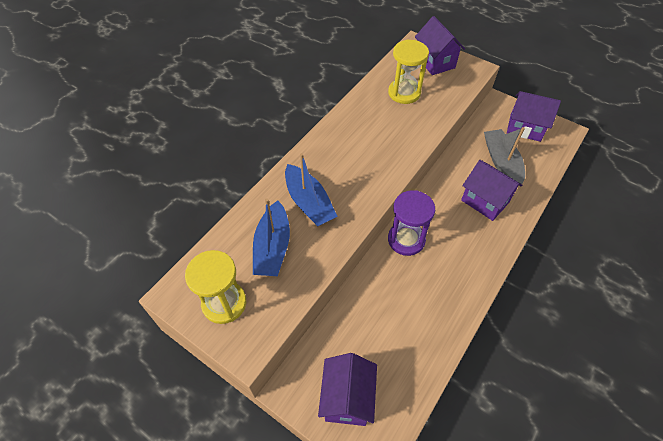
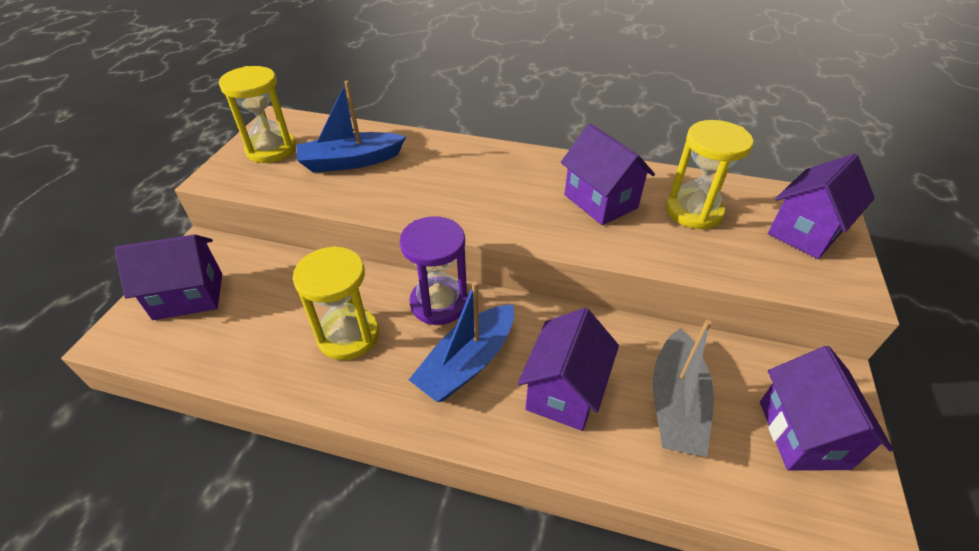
camera: 70 degrees right, 10 degrees down
(309, 203) = (427, 171): blue boat -> blue boat (467, 363)
(380, 126) = (600, 201): none -> purple house
(418, 294) = (348, 335): none -> yellow hourglass
(501, 162) = (676, 404): grey boat -> grey boat turned 135 degrees clockwise

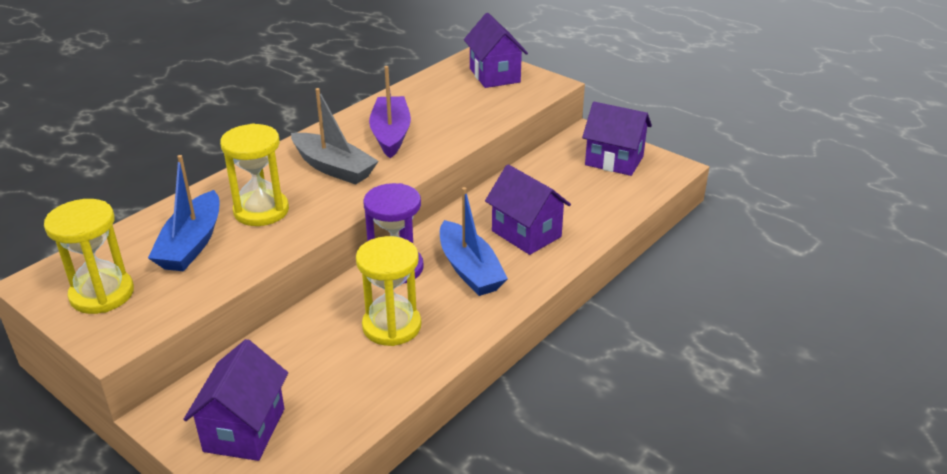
camera: 65 degrees left, 10 degrees down
(600, 201) = (391, 134): purple house -> purple boat
(676, 404) = (566, 194): grey boat -> grey boat (334, 168)
(693, 211) = (438, 103): yellow hourglass -> yellow hourglass (261, 211)

